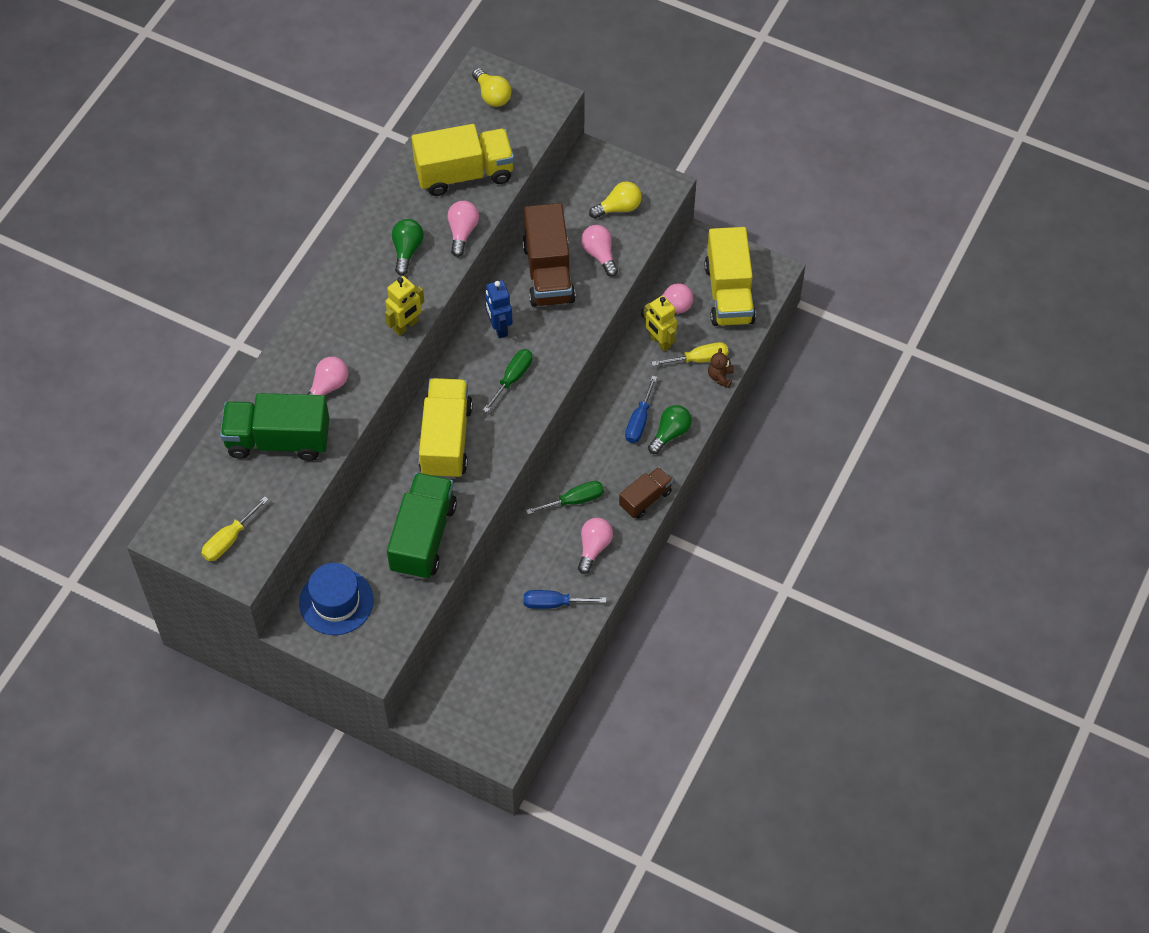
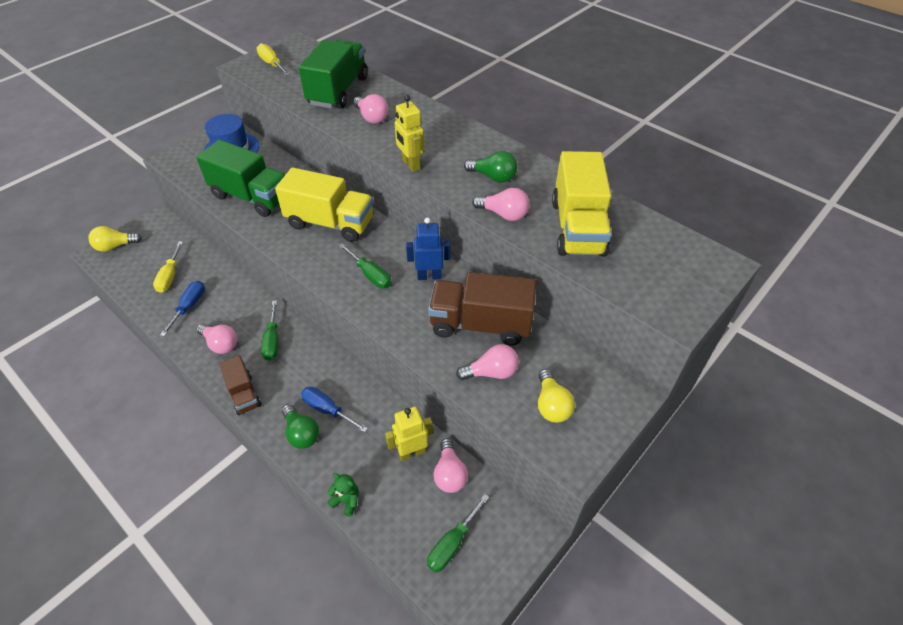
camera: 105 degrees right, 10 degrees down
(492, 95) = (684, 266): yellow light bulb -> yellow light bulb (115, 246)
(699, 359) = (376, 485): yellow screwdriver -> yellow screwdriver (170, 276)
(720, 377) = (346, 501): brown teddy bear -> green teddy bear
(729, 293) = (452, 543): yellow truck -> green screwdriver

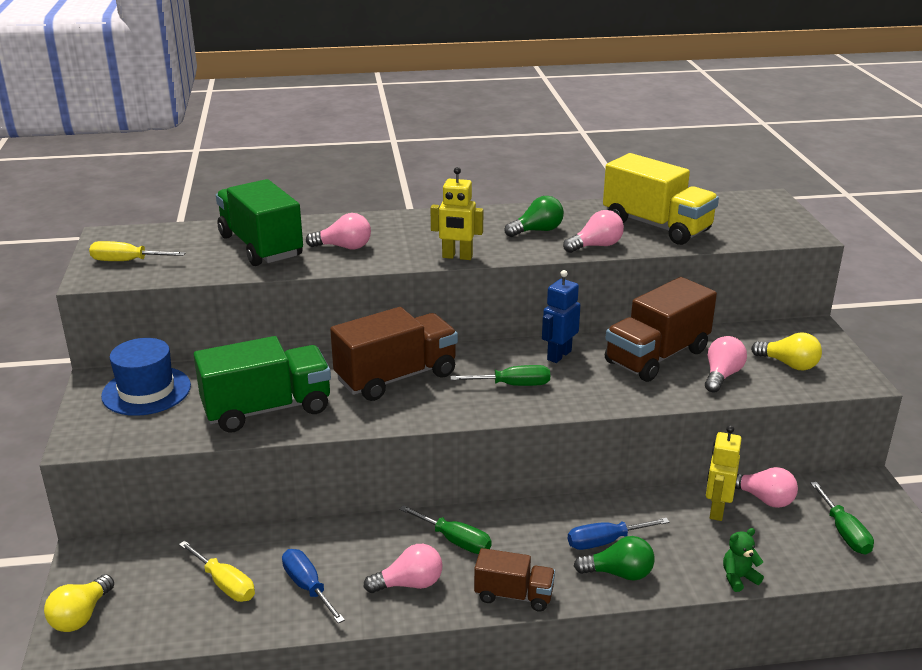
camera: 50 degrees left, 20 degrees down
(330, 223) = (396, 377): yellow truck -> brown truck

